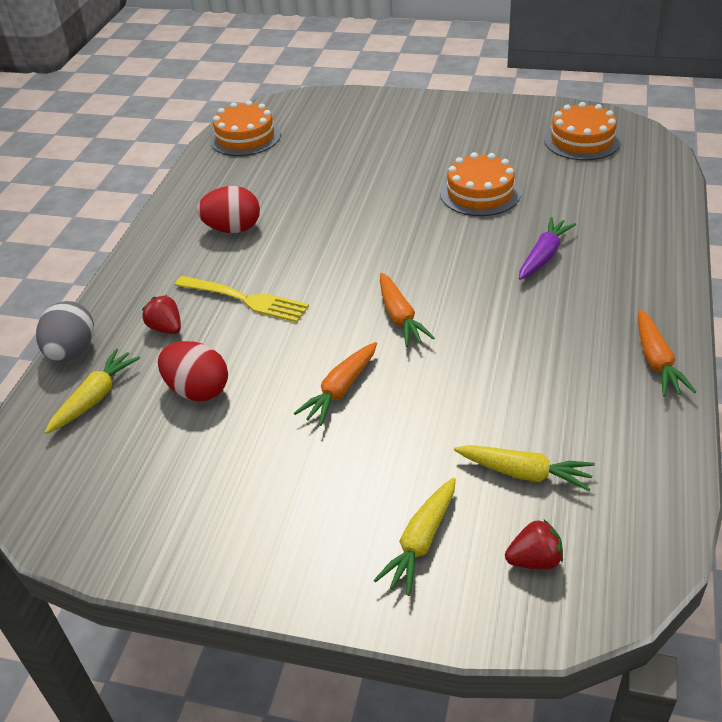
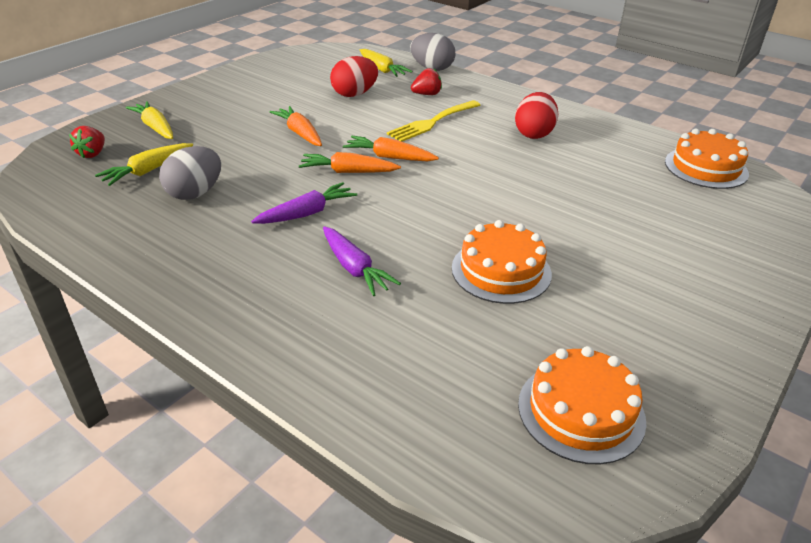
camera: 110 degrees right, 5 degrees down
(494, 312) = (307, 213): none -> purple carrot
(530, 404) = (195, 193): none -> grey egg
(656, 361) = (155, 268): orange carrot -> orange carrot (389, 157)

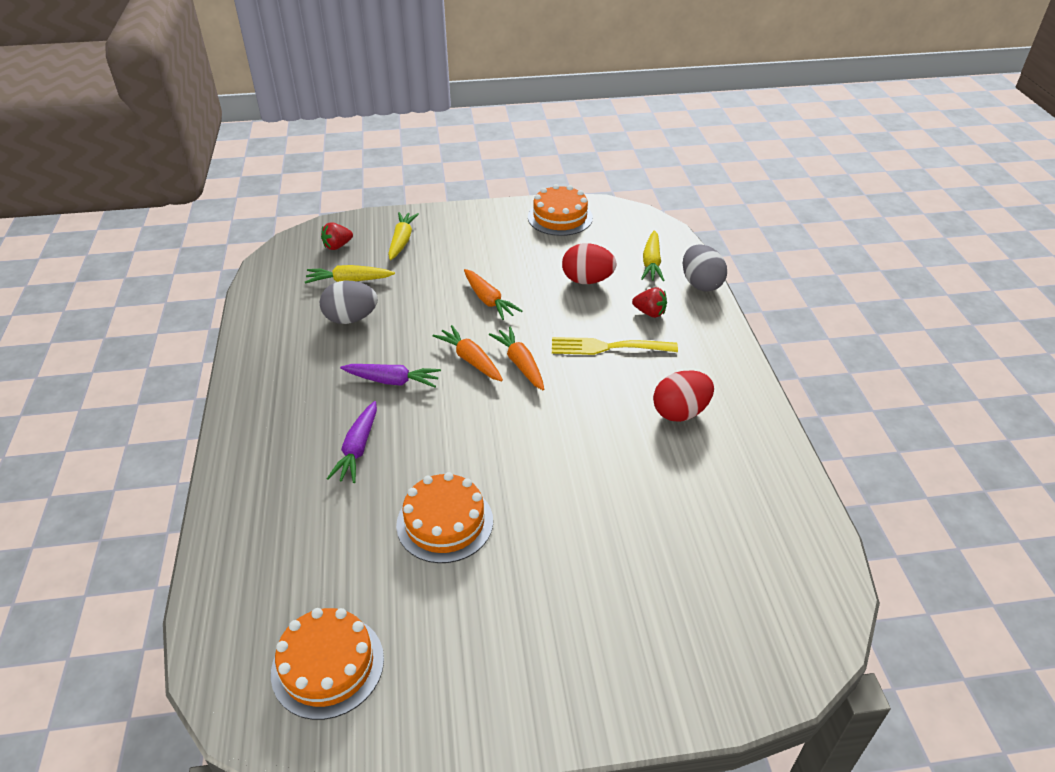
camera: 45 degrees right, 5 degrees up
(300, 133) = (488, 300): orange carrot -> orange carrot turned 135 degrees clockwise
(706, 167) = (794, 557): orange cake -> orange cake (560, 217)

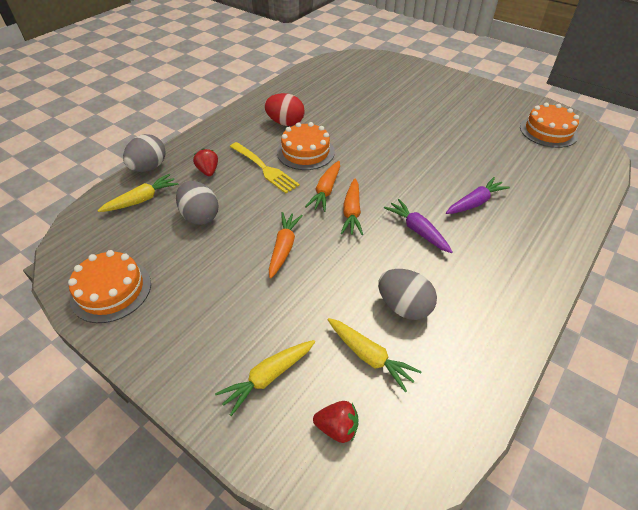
camera: 135 degrees left, 5 degrees up
(445, 522) = (455, 146): orange cake -> orange cake (305, 152)
(587, 280) = (200, 216): red egg -> grey egg

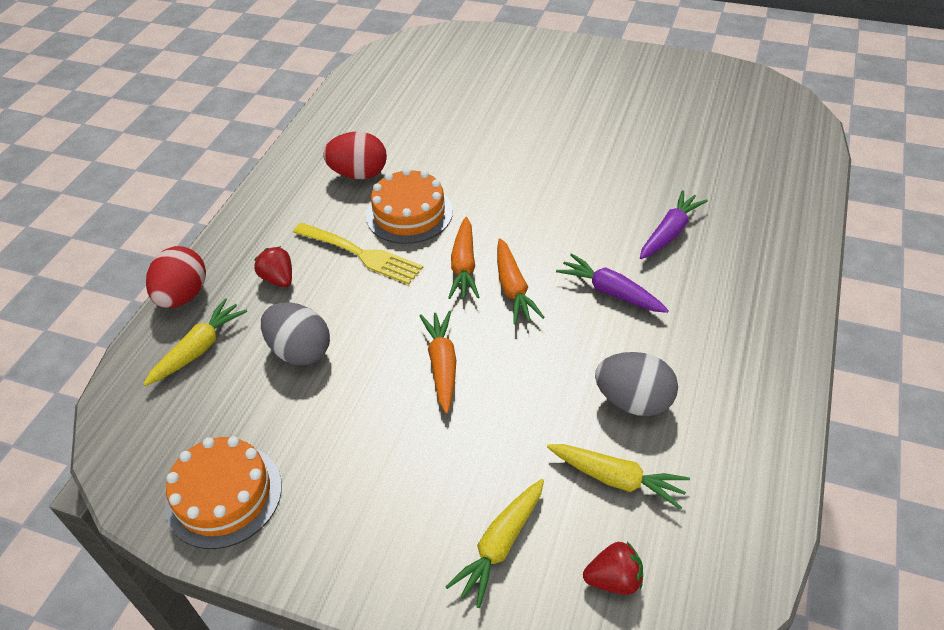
camera: 15 degrees left, 0 degrees up
(149, 167) = (183, 296): grey egg -> red egg
(548, 131) = (727, 103): orange cake -> none

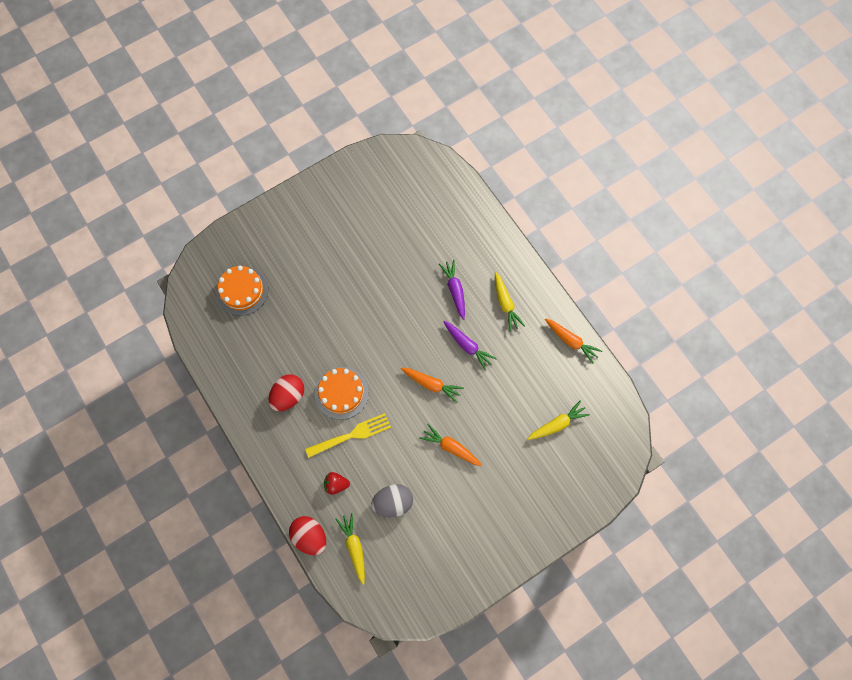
camera: 55 degrees left, 25 degrees up
(224, 495) = (449, 580): orange cake -> orange cake (242, 291)
(464, 266) = (400, 394): orange carrot -> orange carrot (571, 341)
(500, 545) = (552, 488): yellow carrot -> yellow carrot (505, 304)
(610, 292) = (467, 346): purple carrot -> purple carrot turned 120 degrees counterclockwise
(614, 579) = (594, 459): red strawberry -> none
(633, 401) = (529, 387): grey egg -> none

